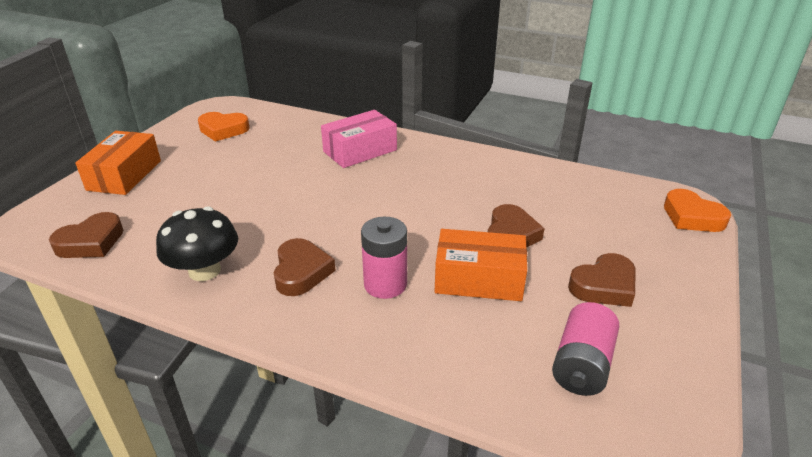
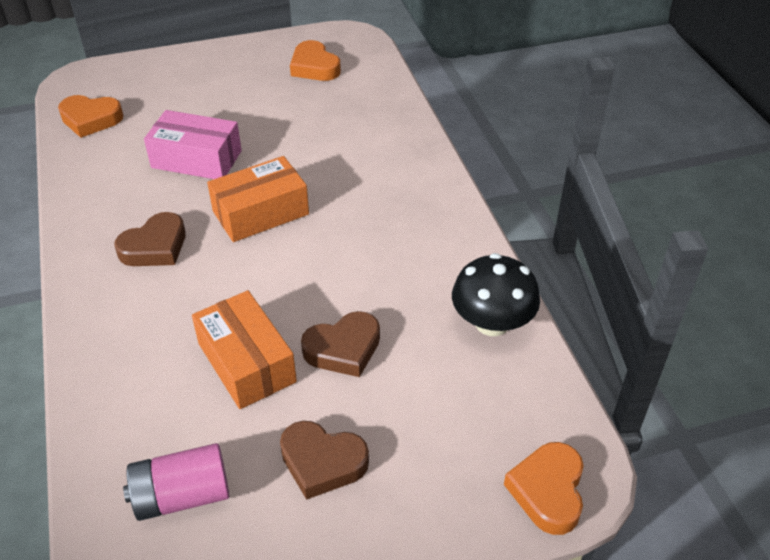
camera: 50 degrees right, 10 degrees up
(91, 242) = (91, 119): brown heart -> orange heart
(124, 175) = (187, 70): orange box -> orange box (260, 212)
(204, 271) = (109, 196): black mushroom -> black mushroom (492, 322)
(360, 151) = (379, 165): pink box -> pink box (196, 159)
(385, 284) = (183, 305): pink battery -> none

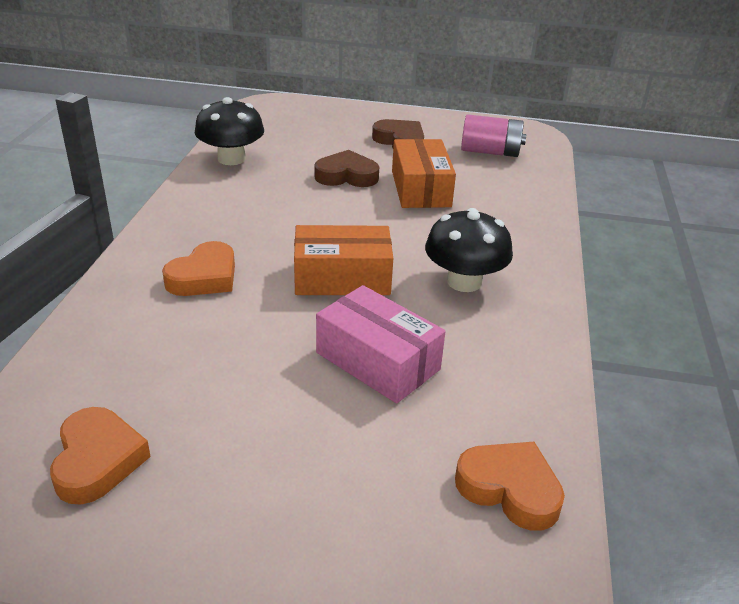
camera: 155 degrees left, 10 degrees down
(155, 247) = (464, 282): brown heart -> black mushroom
(548, 491) = (288, 105): orange heart -> orange heart (204, 277)

